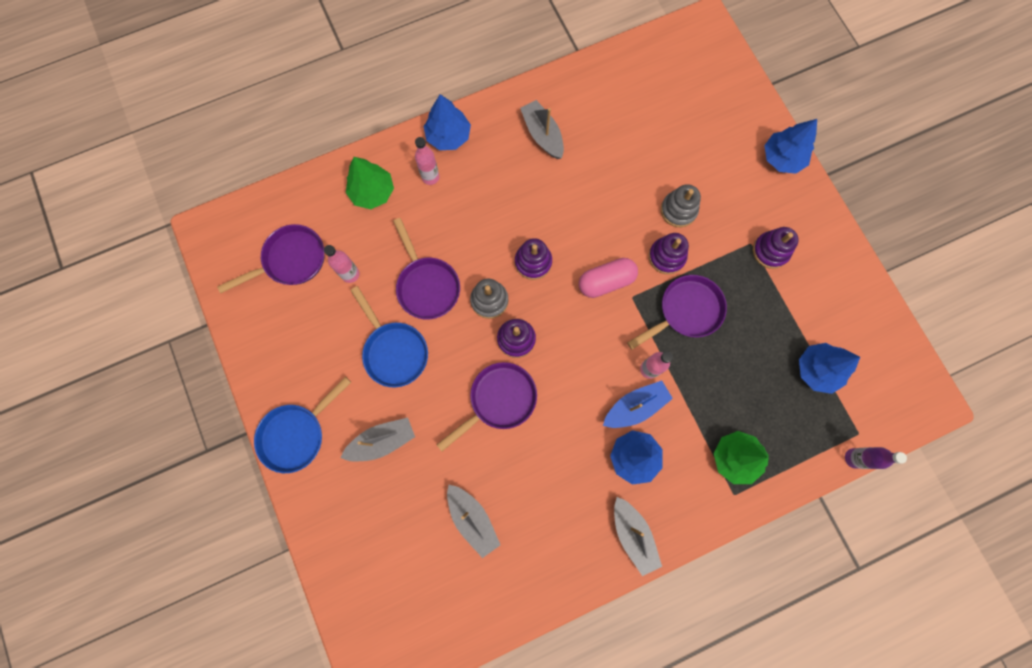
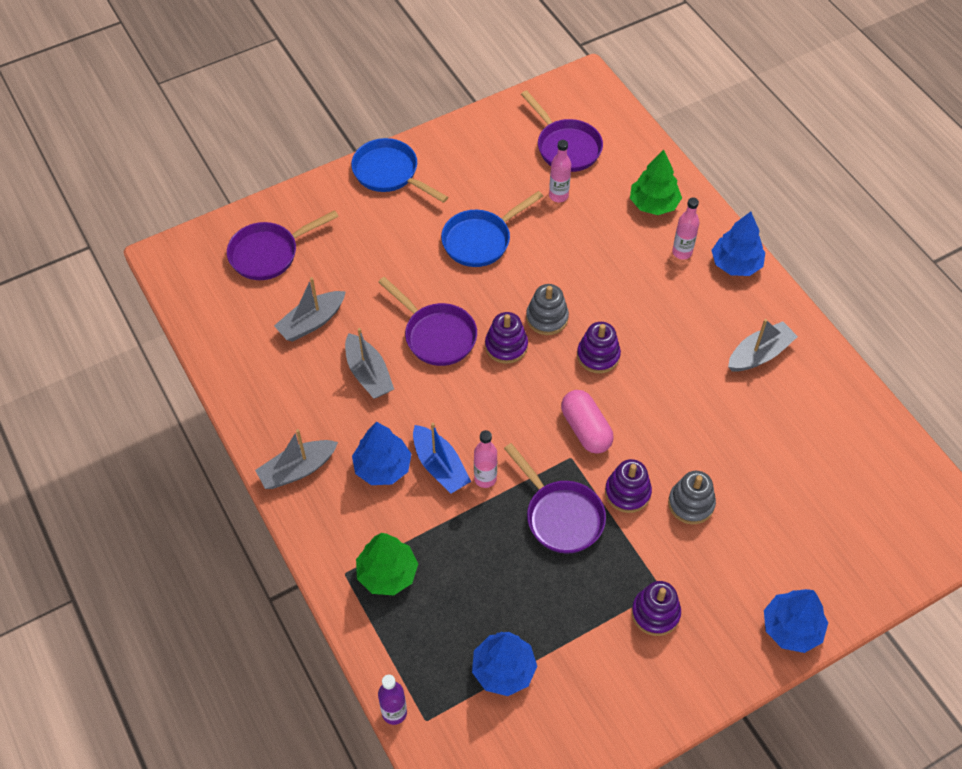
camera: 85 degrees right, 20 degrees down
(382, 441) = (386, 240): grey boat -> grey boat (368, 374)
(427, 285) = (556, 261): purple pan -> purple pan (269, 253)

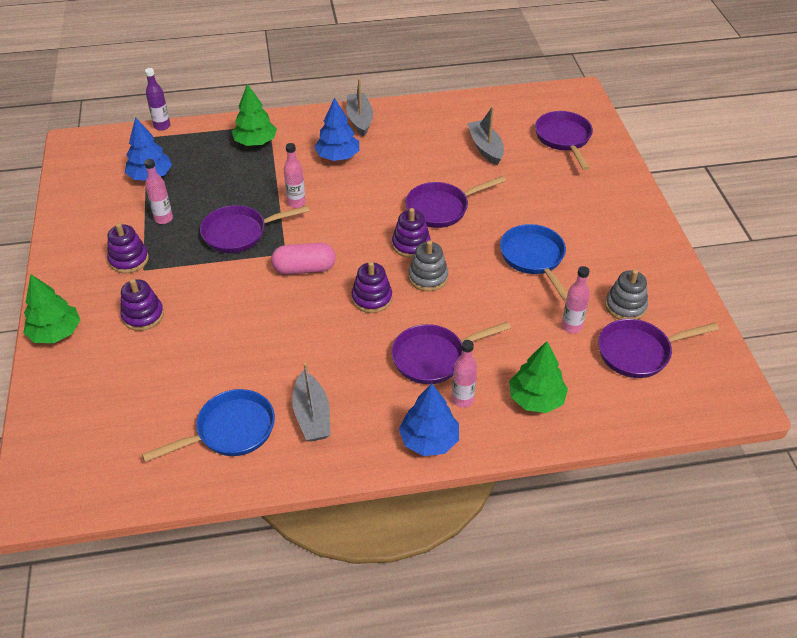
camera: 110 degrees right, 10 degrees down
(368, 374) = (423, 166): grey boat -> none
(389, 173) = (634, 220): blue pan -> blue pan (230, 431)
(440, 466) = (321, 183): blue boat -> none
(573, 611) = (163, 219): none -> pink bottle
(627, 492) = (233, 276): purple stacking toy -> purple stacking toy (143, 315)
(646, 285) = (434, 357): none -> purple pan
(691, 504) = (198, 310): grey stacking toy -> grey stacking toy (625, 306)
(791, 628) = (56, 333): blue tree -> green tree

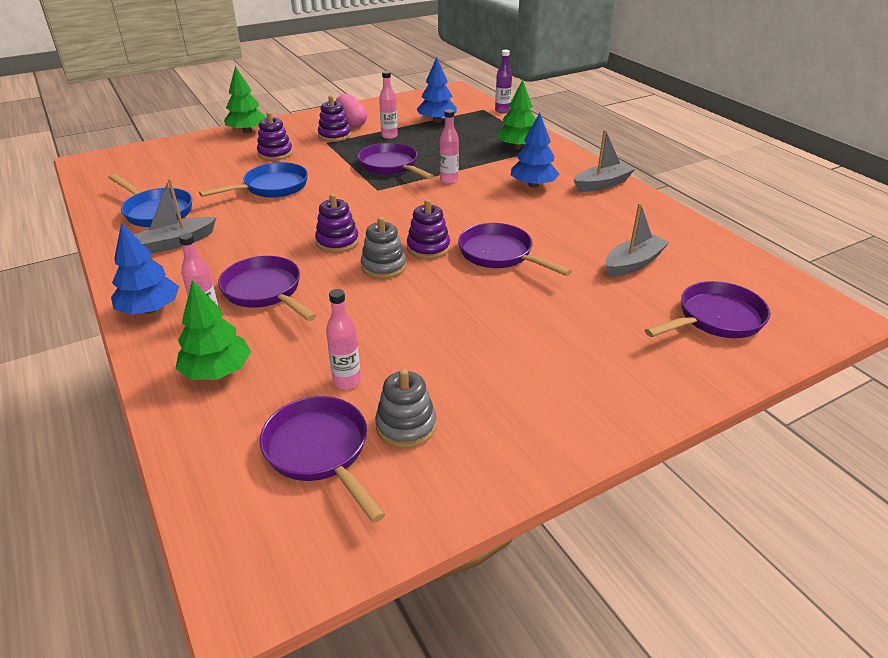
camera: 70 degrees right, 10 degrees down
(304, 269) = (361, 202): pink capsule -> pink capsule (351, 121)
(534, 258) = (456, 332): blue pan -> blue pan (271, 187)

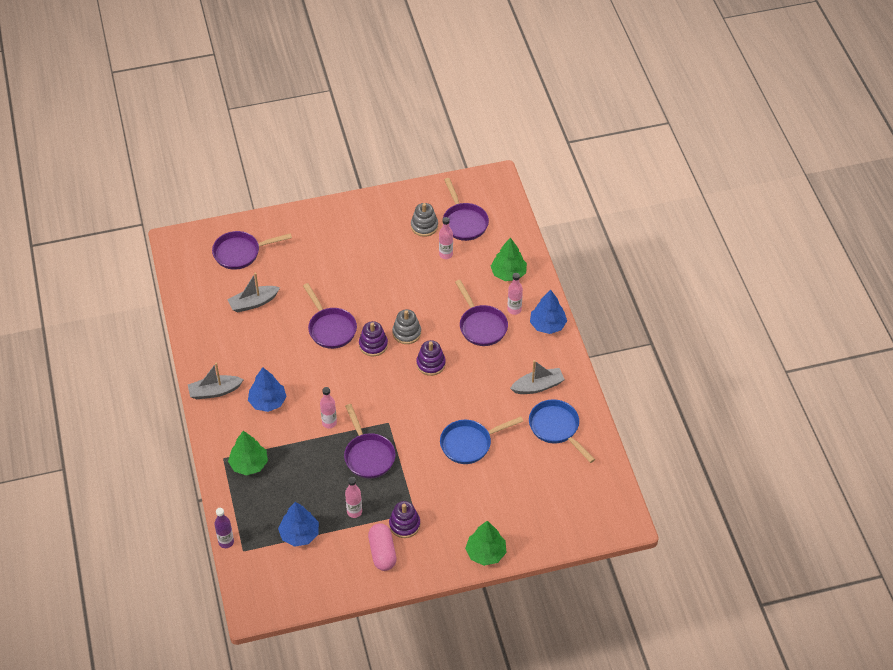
camera: 165 degrees left, 15 degrees up
(275, 153) = (462, 501): purple stacking toy -> none

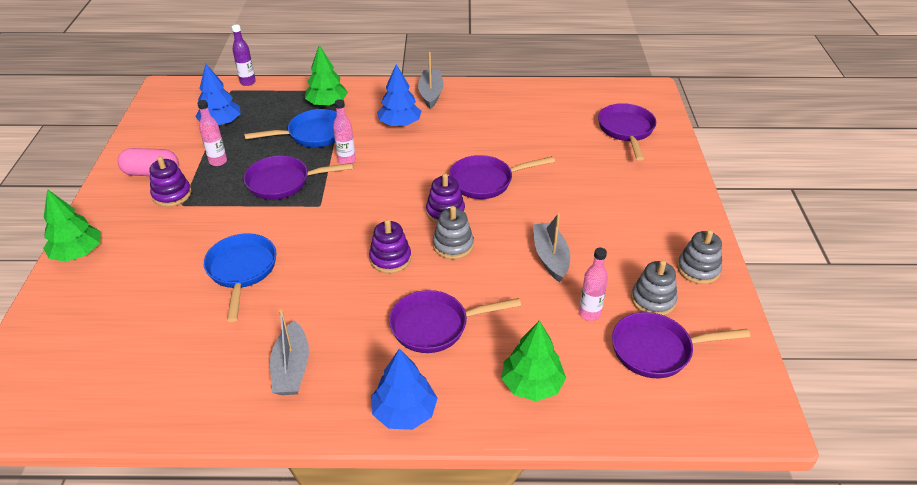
camera: 105 degrees right, 10 degrees down
(253, 303) = (545, 131): grey boat -> grey boat (550, 257)
(390, 206) = (698, 269): none -> grey stacking toy
(514, 309) = (452, 374): pink bottle -> none
(556, 428) = (204, 372): blue pan -> blue pan (312, 134)

